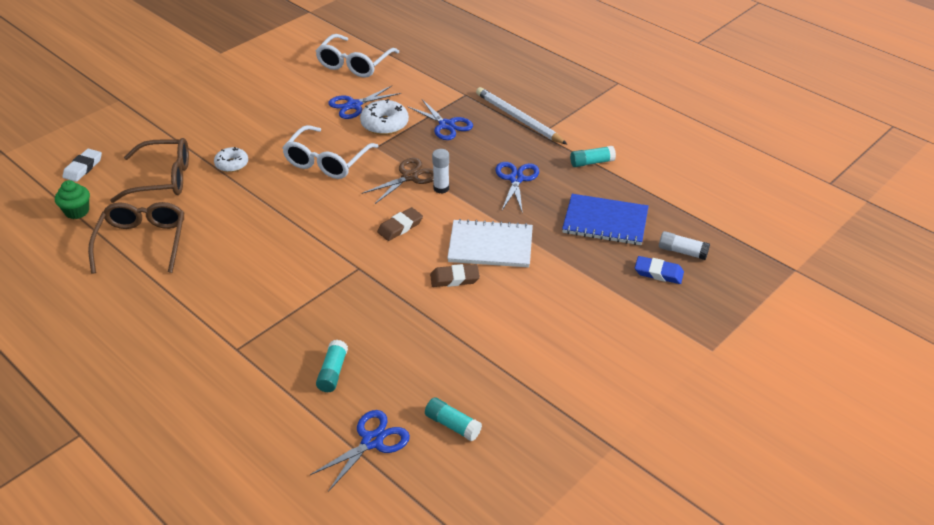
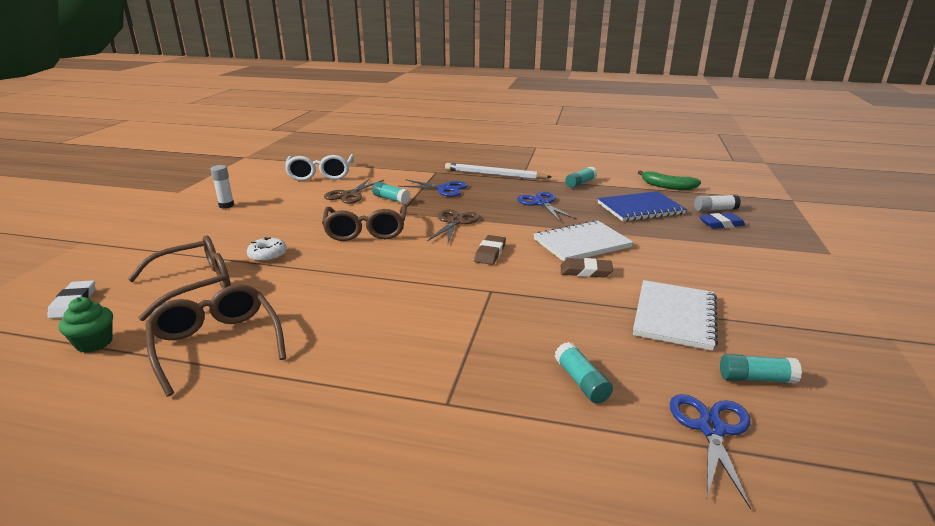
camera: 30 degrees left, 15 degrees down
(327, 161) = (366, 231): white glasses -> brown glasses
(354, 105) = (349, 195): blue scissors -> brown scissors
(384, 124) = (391, 199): white donut -> turquoise glue stick
(441, 188) = (491, 222): white glue stick -> white glue stick (226, 205)
(454, 278) = (585, 271): brown eraser -> brown eraser turned 45 degrees clockwise
(467, 351) = (674, 316): none -> white notebook
(681, 199) = (667, 186): none -> green banana

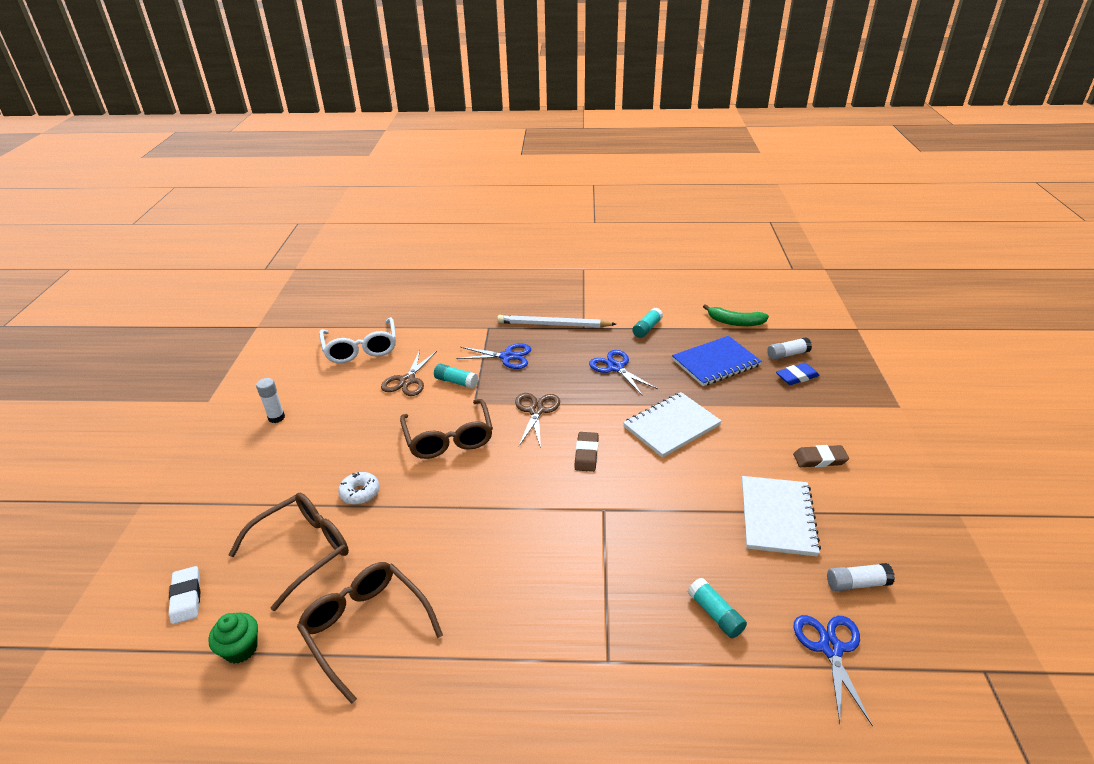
camera: 10 degrees left, 10 degrees up
(585, 271) = (685, 467): brown eraser -> brown eraser (819, 459)
(756, 379) = (857, 583): turquoise glue stick -> white glue stick

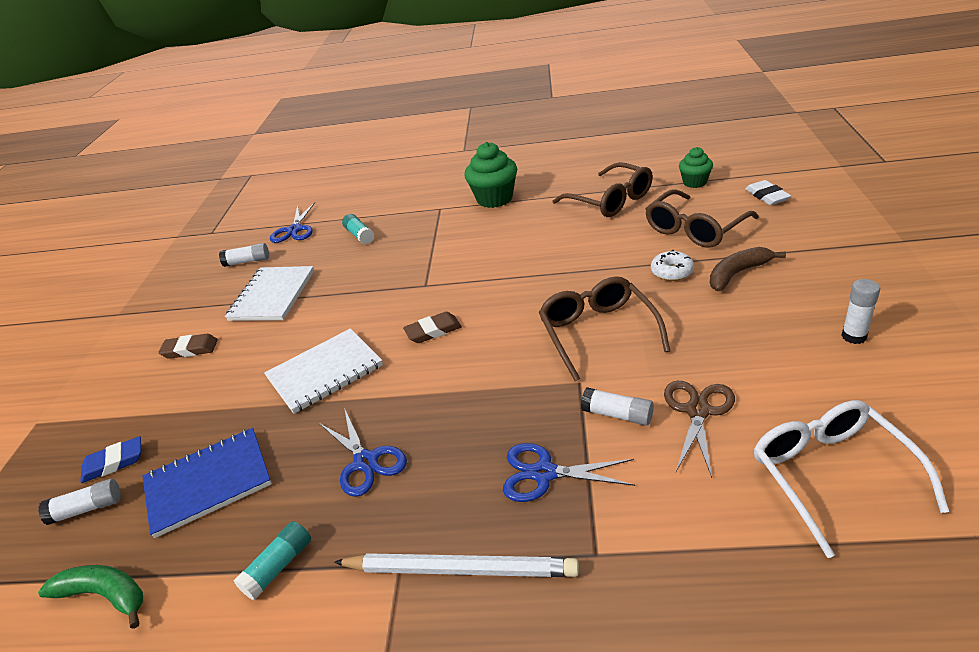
camera: 175 degrees left, 0 degrees up
(307, 483) = (737, 274): none -> brown banana
(456, 382) = (617, 415): turquoise glue stick -> white glue stick
(524, 670) = (494, 199): none -> green cupcake
(536, 411) = (491, 377): brown scissors -> none
(586, 454) = (433, 331): brown eraser -> brown eraser turned 60 degrees clockwise

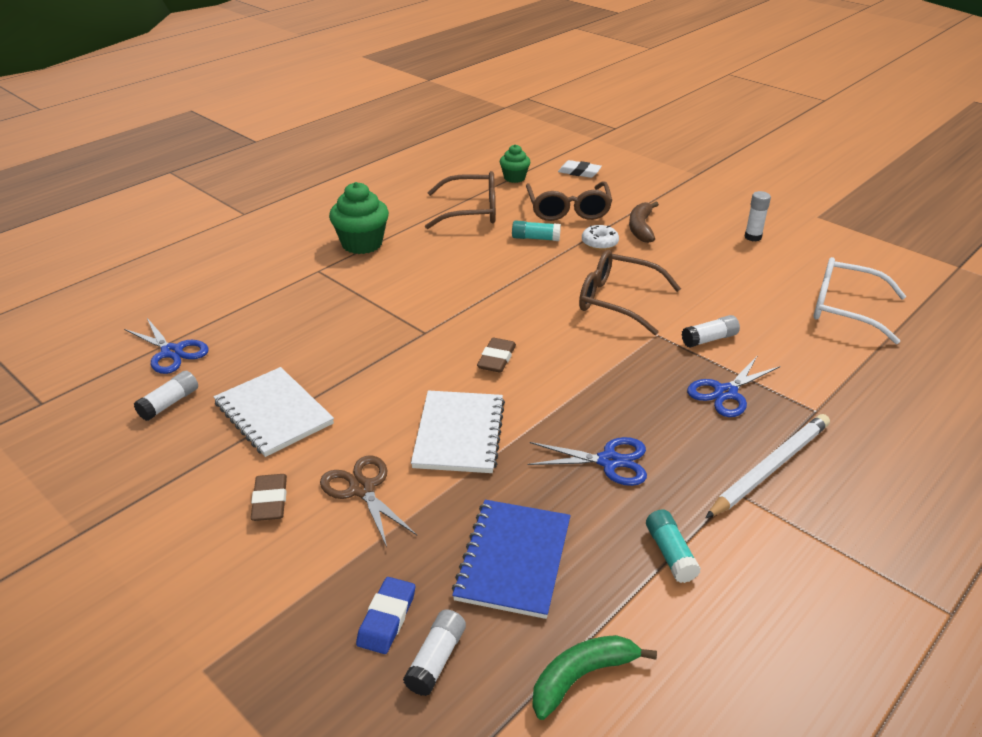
camera: 55 degrees left, 0 degrees up
(190, 349) = (270, 501): brown eraser -> brown eraser turned 45 degrees counterclockwise
(359, 235) = (271, 324): turquoise glue stick -> turquoise glue stick (535, 238)
(698, 411) = (745, 313): brown scissors -> brown scissors (362, 489)

